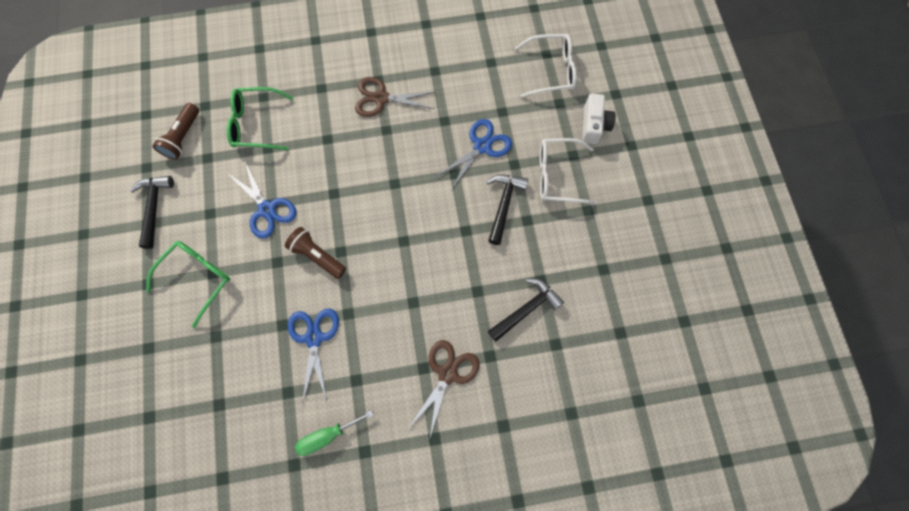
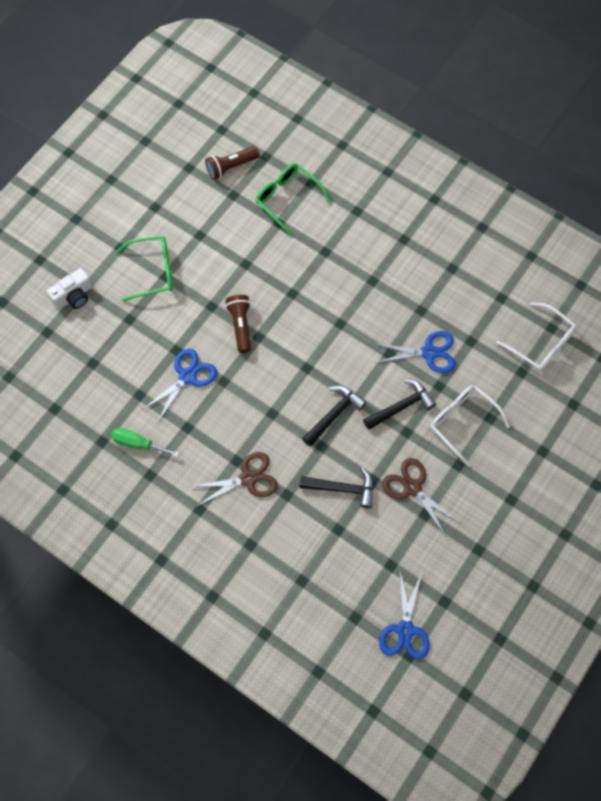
camera: 45 degrees right, 5 degrees down
(154, 207) = (169, 200): black hammer -> black hammer (334, 414)
(267, 209) = (238, 265): blue scissors -> blue scissors (405, 630)
(381, 98) = (392, 255): brown scissors -> brown scissors (412, 487)
(593, 125) = (529, 411): white camera -> white camera (73, 296)

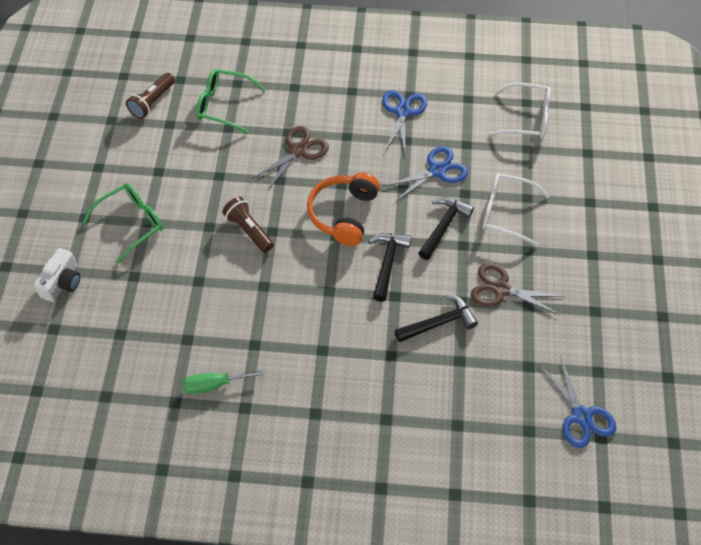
camera: 30 degrees left, 10 degrees down
(187, 376) = (225, 299): blue scissors -> blue scissors (403, 112)
(248, 479) = (345, 360): brown scissors -> brown scissors (299, 151)
(325, 351) = (343, 214): none -> orange headphones

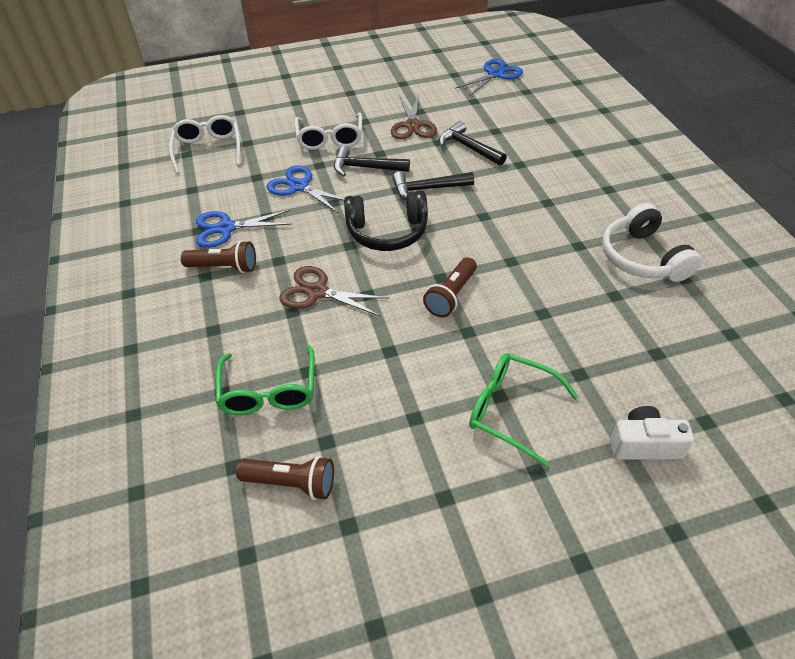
camera: 110 degrees left, 10 degrees down
(213, 385) = (642, 258): green screwdriver -> white headphones
(343, 214) = (387, 232): orange headphones -> black headphones
(355, 103) = (224, 267): none -> brown flashlight

